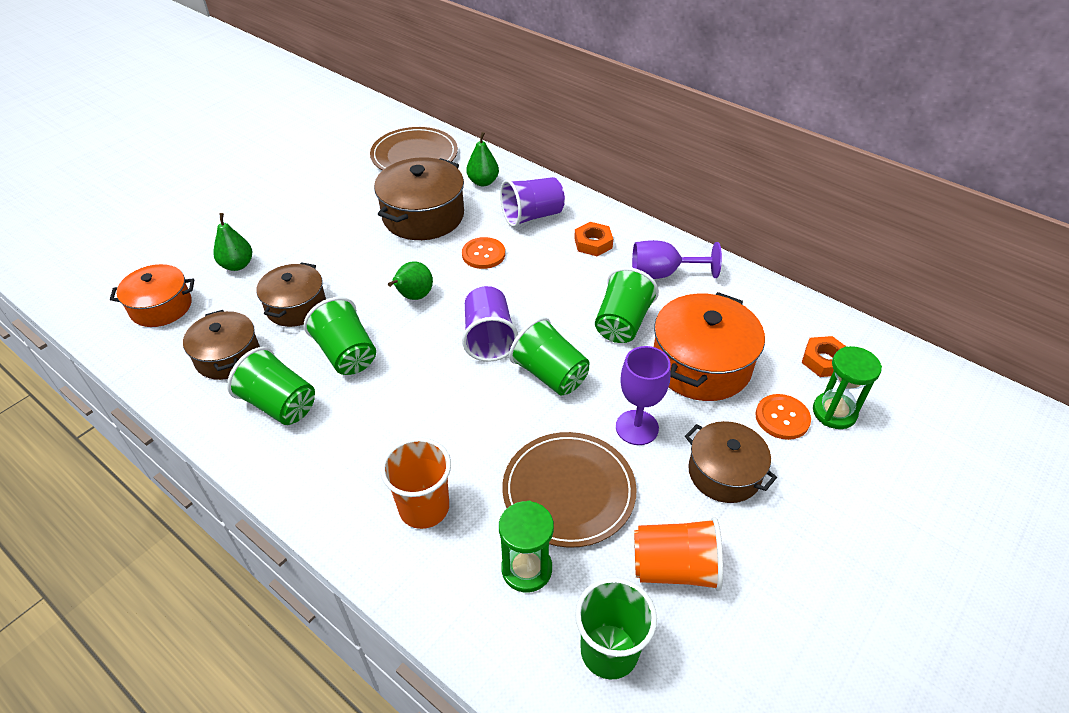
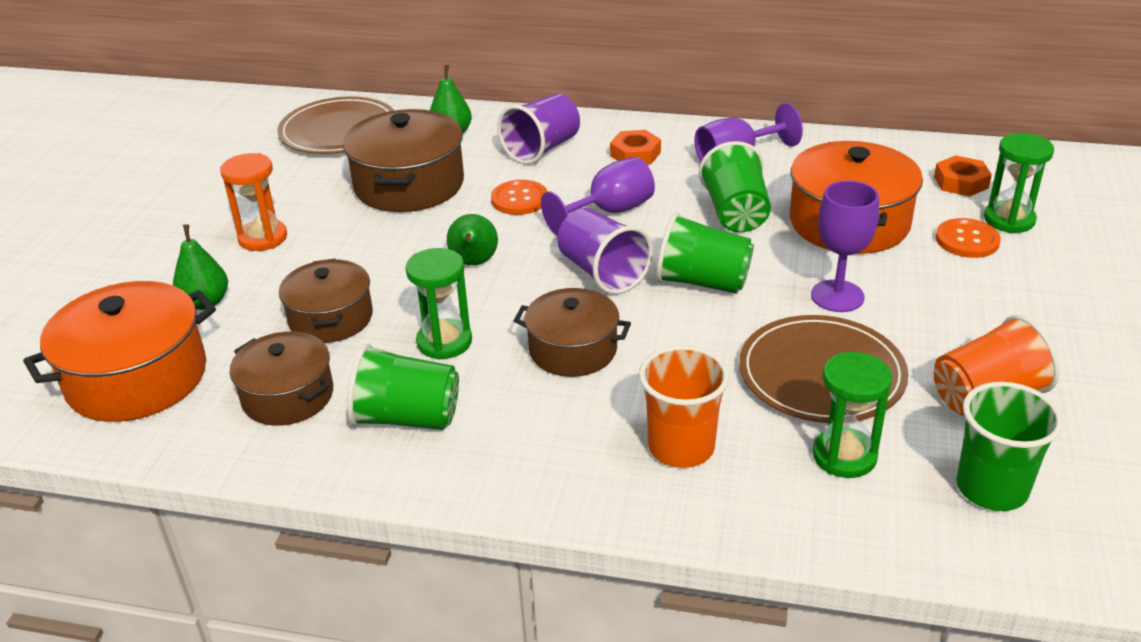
camera: 25 degrees left, 10 degrees down
(161, 307) = (137, 378): orange pot -> orange pot, size x1.55
(305, 227) = (263, 238): none -> orange hourglass
(346, 354) = (444, 342): green cup -> green hourglass
(535, 288) = (609, 212): none -> purple goblet
(724, 473) = (957, 303): brown pot -> brown pot (573, 350)

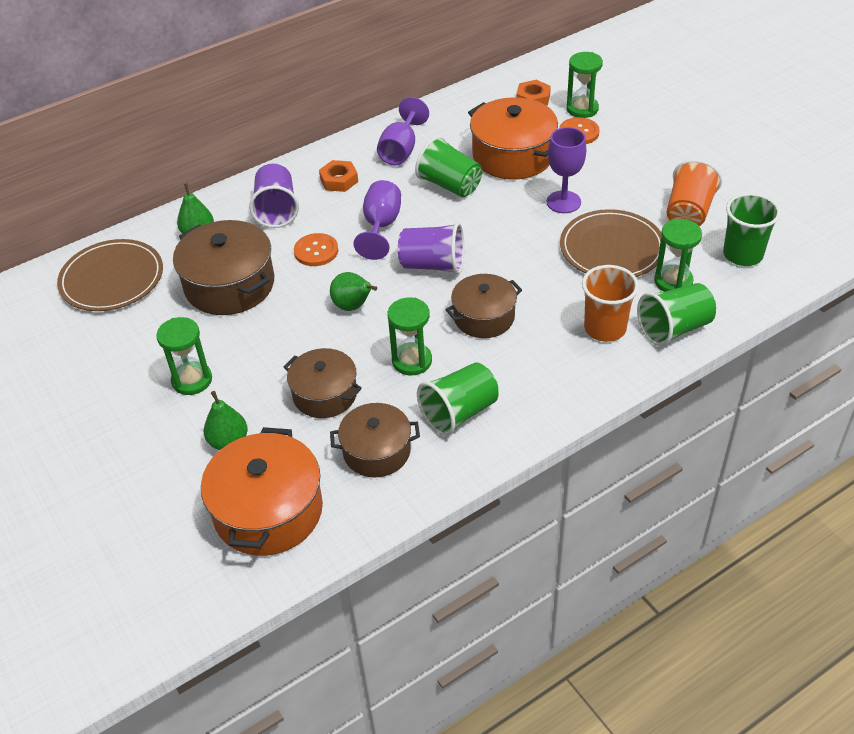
camera: 45 degrees left, 10 degrees up
(263, 238) = (192, 380): orange hourglass -> green hourglass
(702, 282) = (491, 236): green cup -> green cup (674, 328)

